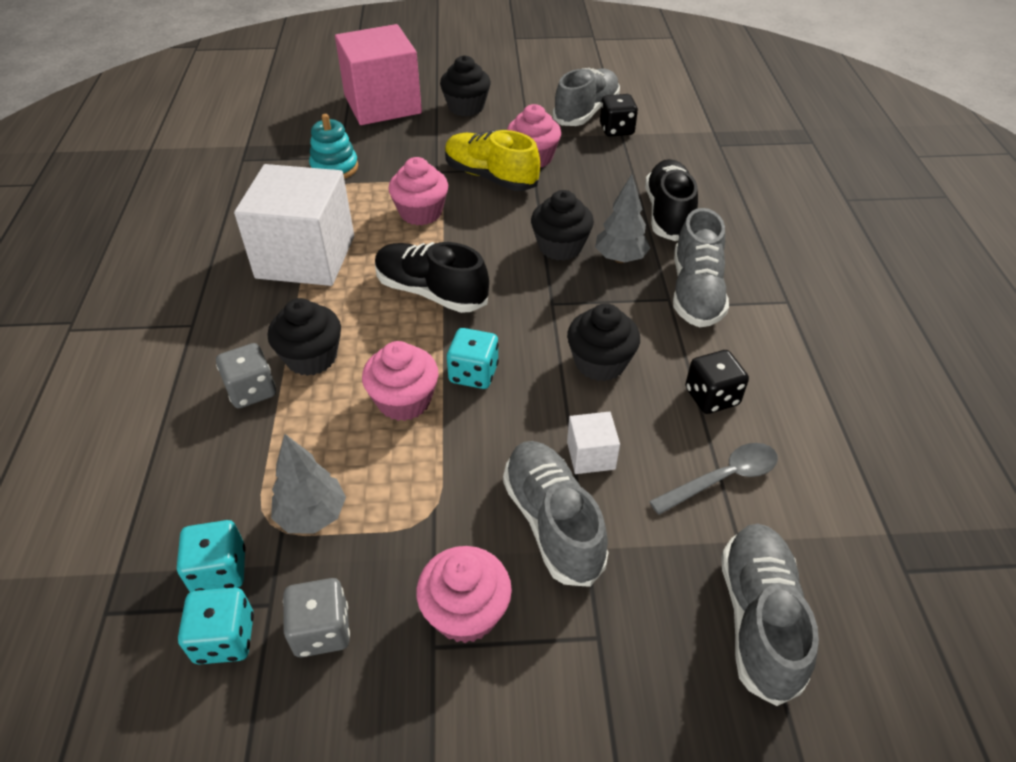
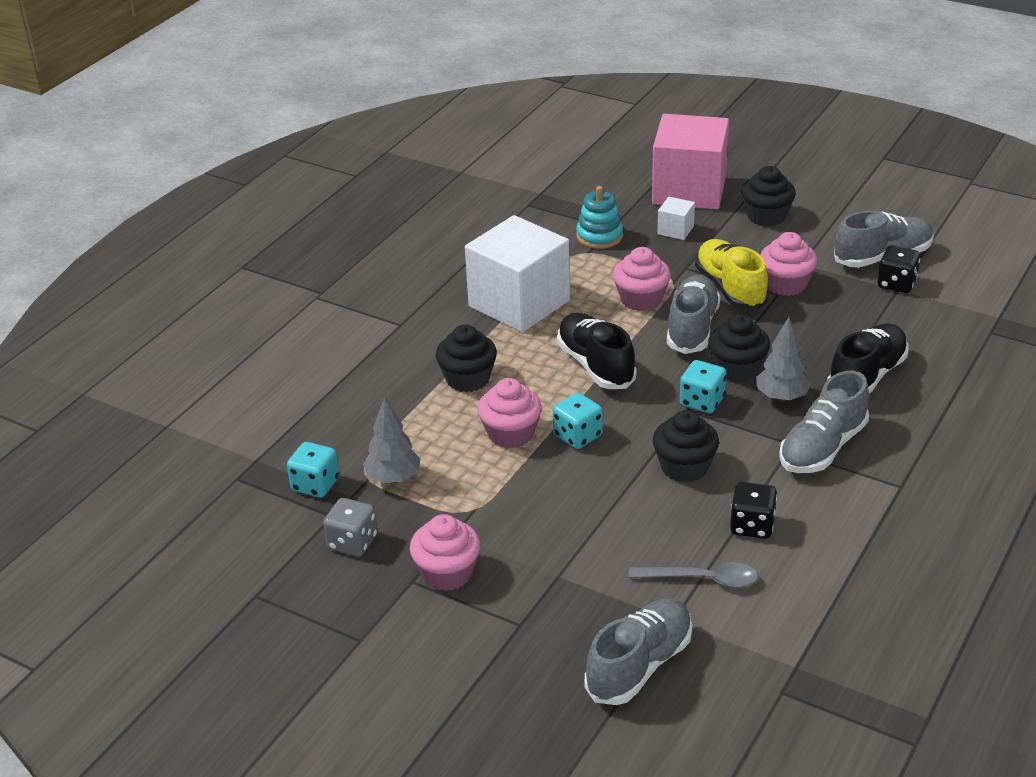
camera: 35 degrees right, 10 degrees down
(225, 638) = (294, 521): turquoise dice -> turquoise dice (702, 402)
(252, 391) = (410, 385): grey dice -> none
(552, 522) = (549, 551): grey shoe -> grey shoe (692, 328)
(591, 455) = (616, 523): white cube -> white cube (675, 230)

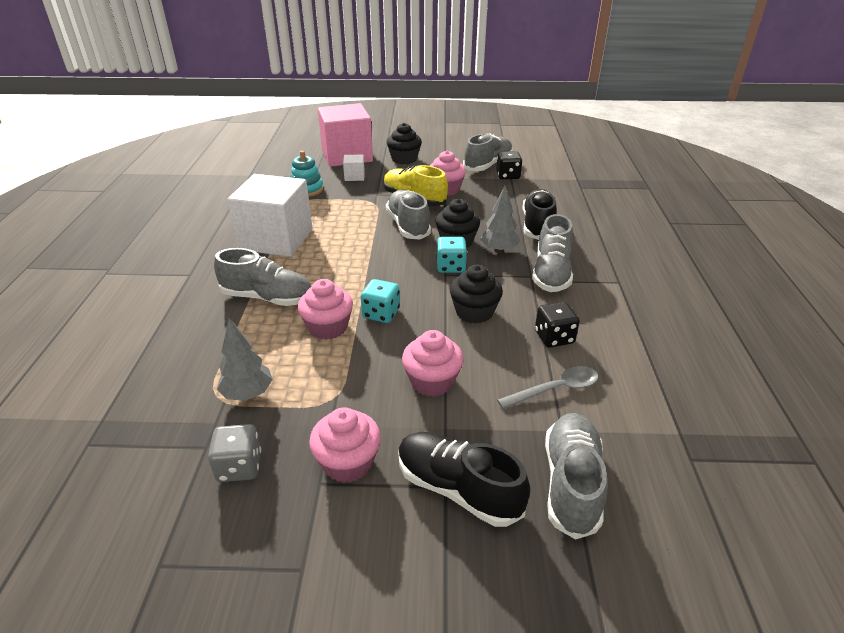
camera: 30 degrees left, 0 degrees up
(315, 485) = (174, 424): turquoise dice -> none
(467, 379) = (268, 298): black cupcake -> grey shoe
(596, 365) = (360, 264): black shoe -> black shoe (458, 489)
(641, 299) = (361, 217): pink cupcake -> pink cupcake (432, 381)

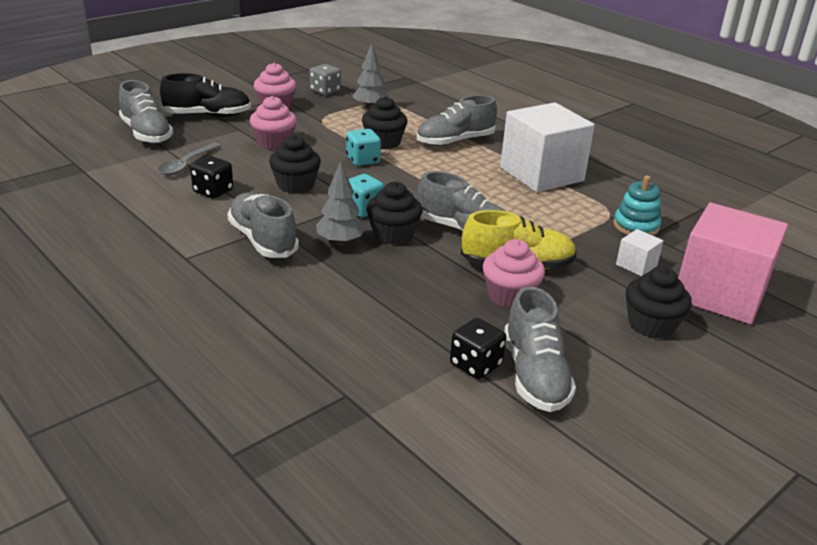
camera: 135 degrees right, 5 degrees down
(328, 327) = (383, 142): pink cupcake -> black cupcake
(538, 226) = (334, 291): black shoe -> none

